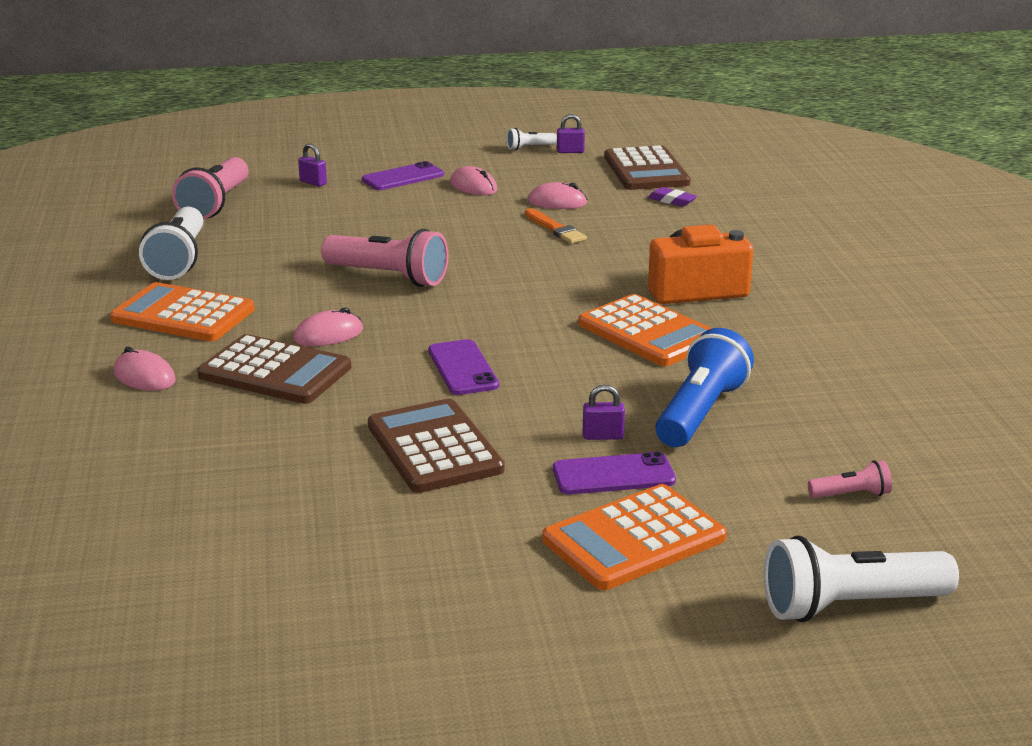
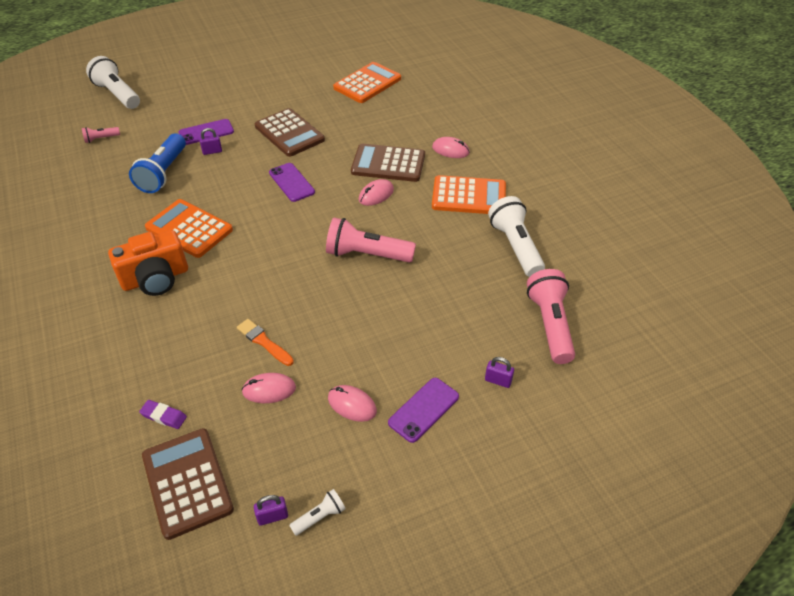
camera: 165 degrees right, 20 degrees up
(634, 539) = (197, 106): orange calculator -> orange calculator (367, 83)
(849, 605) = (117, 94): white flashlight -> white flashlight turned 105 degrees counterclockwise

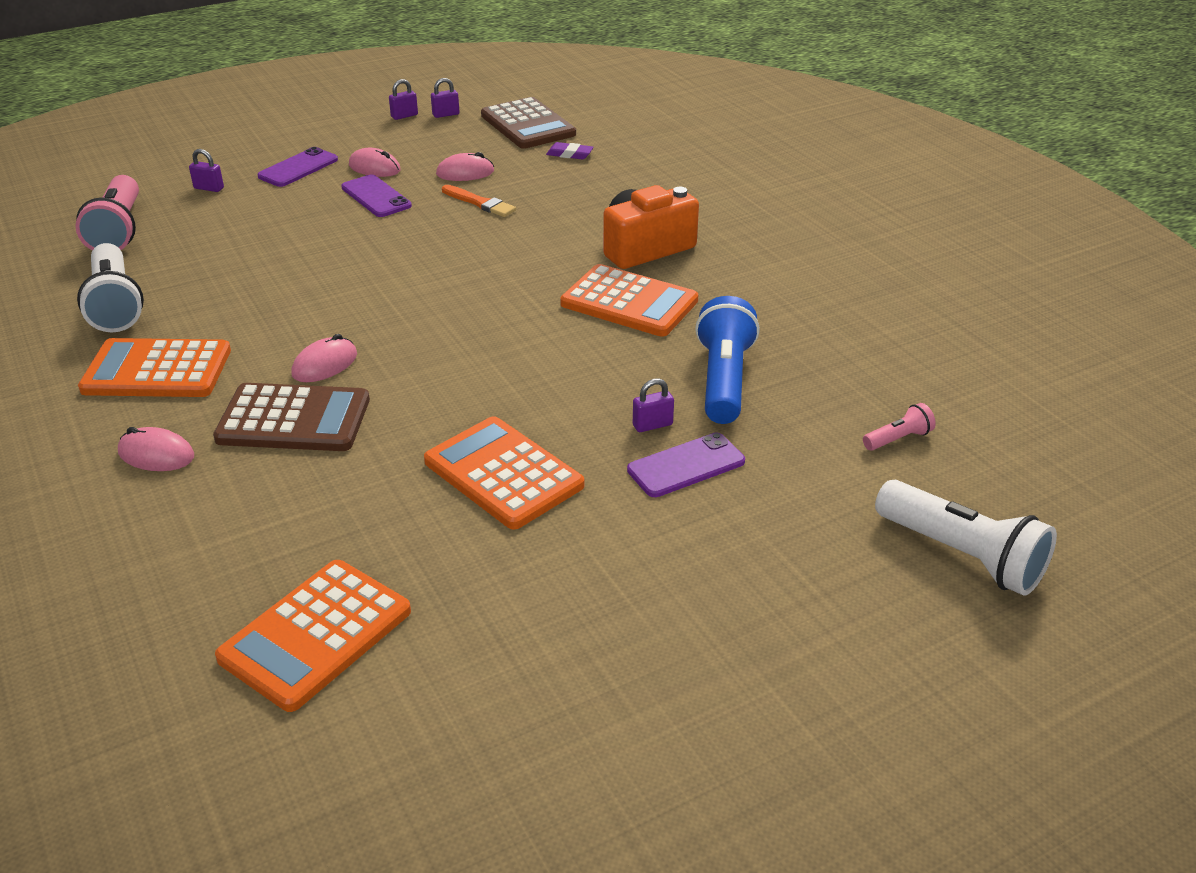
camera: 175 degrees right, 10 degrees down
(289, 133) = (503, 473): brown calculator -> orange calculator
(291, 182) = (480, 376): purple phone -> purple phone (376, 197)
(320, 517) = (404, 116): white flashlight -> purple padlock
(367, 254) = (348, 285): pink flashlight -> none

